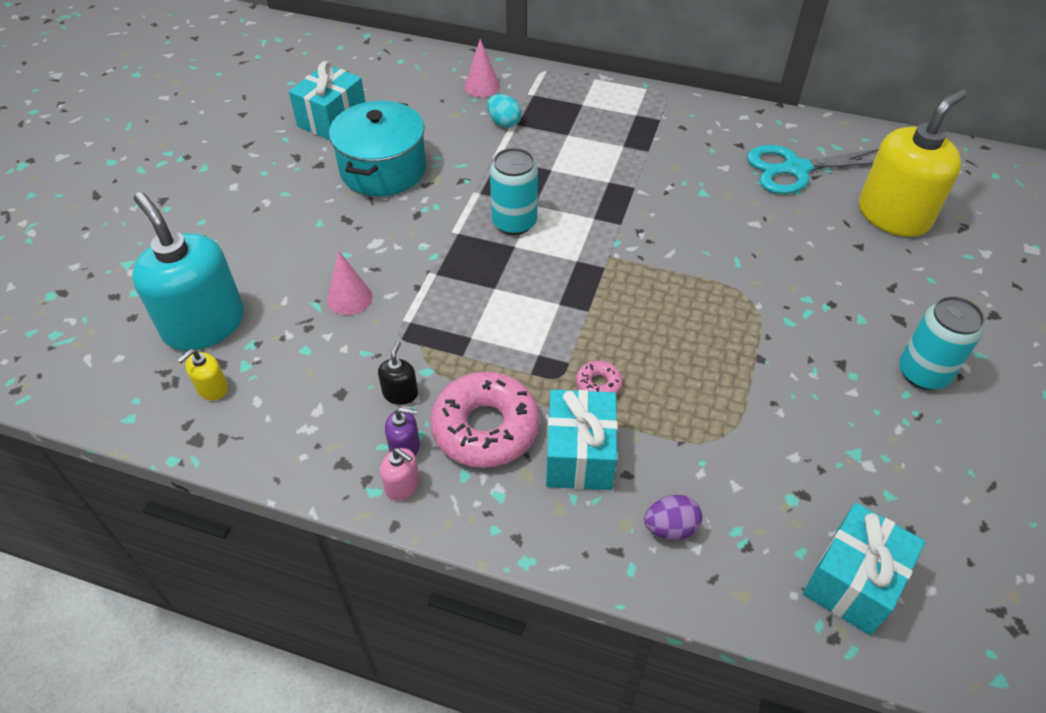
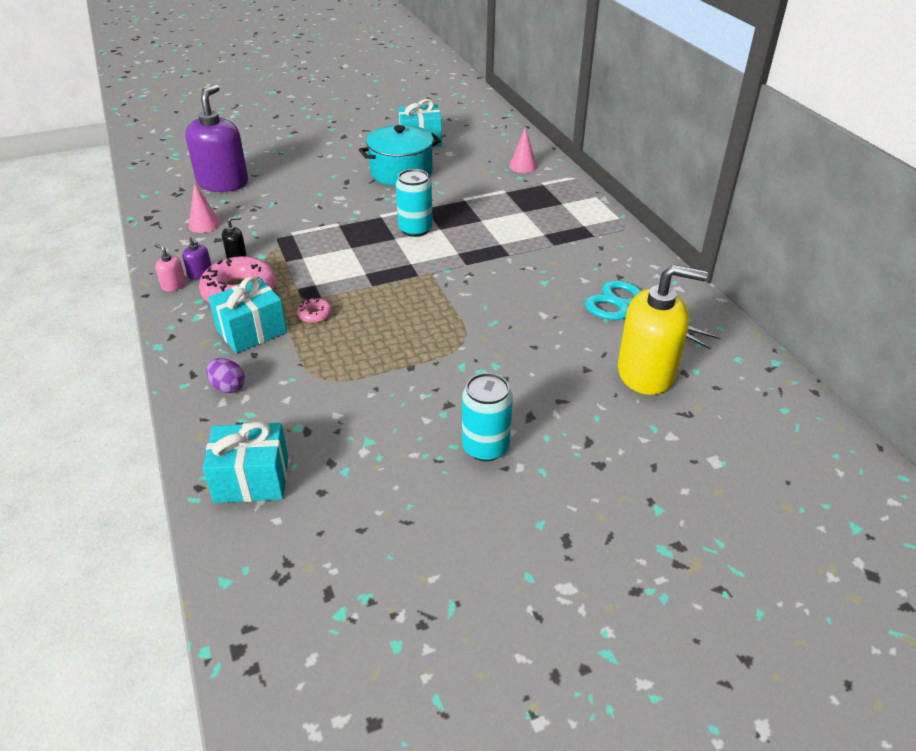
camera: 50 degrees right, 10 degrees down
(204, 324) = (223, 183): turquoise soap dispenser -> purple soap dispenser
(212, 388) = (184, 205): yellow soap dispenser -> none
(349, 298) = (288, 210): pink cone -> pink cone (204, 224)
(402, 485) = (174, 285): pink soap dispenser -> pink soap dispenser turned 135 degrees clockwise
(504, 122) = (500, 187): turquoise egg -> none

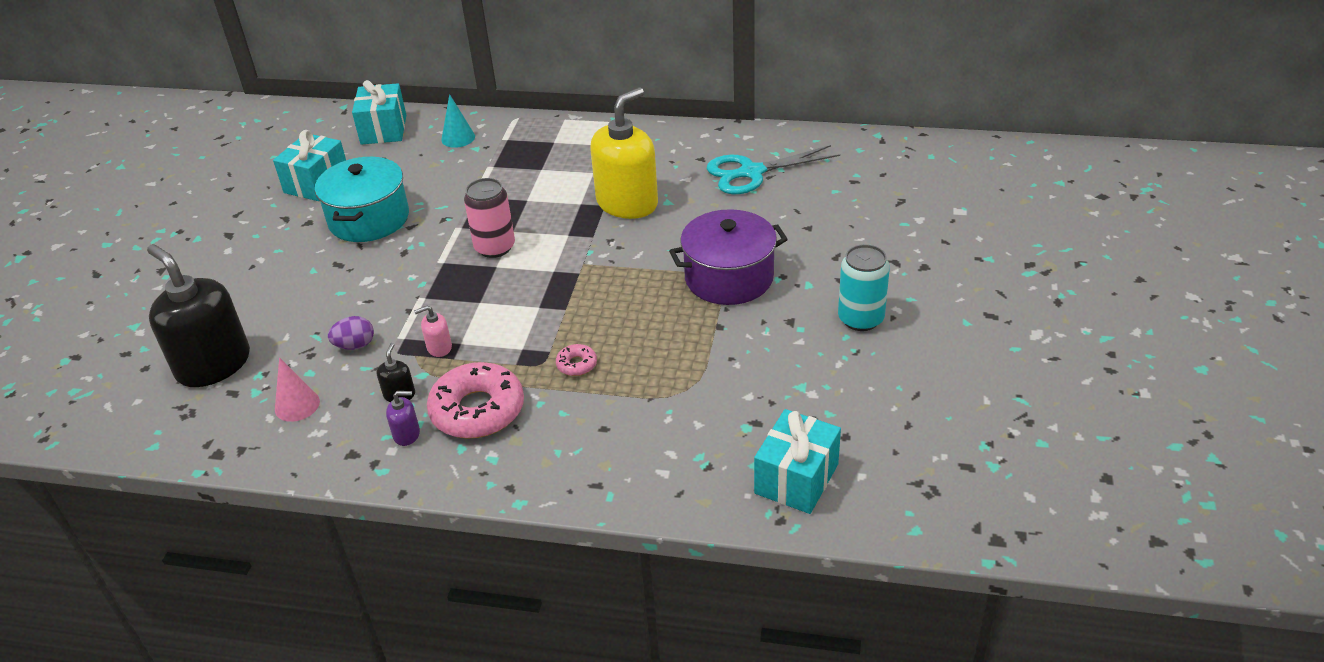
camera: 55 degrees left, 0 degrees up
(174, 285) = (407, 463): pink soap dispenser -> pink soap dispenser (439, 347)
(223, 183) = (213, 364): purple soap dispenser -> black soap dispenser
(228, 387) = (642, 462): purple egg -> purple egg (355, 345)
(251, 331) = (562, 419): turquoise gift -> turquoise gift (383, 129)
(415, 229) = (495, 247): turquoise can -> pink can
(476, 349) = (729, 278): none -> purple pot
(523, 166) = (458, 138): pink cone -> turquoise cone
(646, 373) = (838, 199): yellow soap dispenser -> yellow soap dispenser (627, 203)

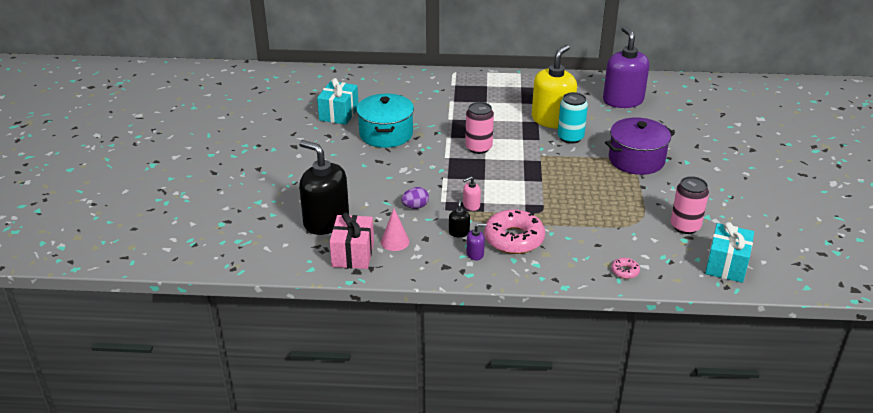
camera: 10 degrees left, 5 degrees down
(226, 423) = (353, 254): none -> pink gift
(383, 129) = (368, 81): turquoise gift -> none
(458, 138) = (421, 85): turquoise cone -> none
(576, 364) = (564, 211): pink donut -> pink donut (625, 271)
(751, 172) = (623, 100): turquoise scissors -> purple soap dispenser
(757, 402) = (685, 226): none -> pink can
(860, 319) = (727, 179): turquoise can -> turquoise can (570, 137)

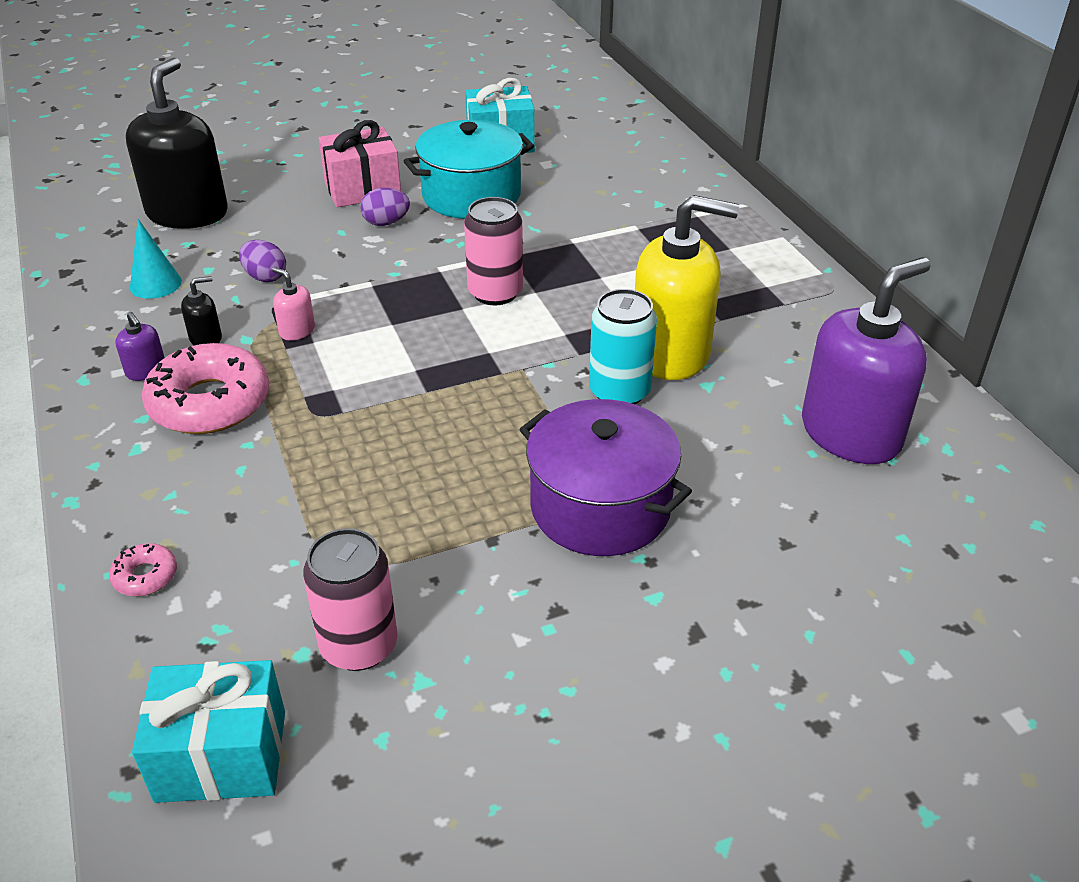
camera: 65 degrees right, 5 degrees up
(353, 254) = (109, 257): pink gift -> pink gift (362, 189)
(391, 162) = (386, 222): none -> purple egg
(395, 241) = (155, 284): pink cone -> turquoise cone

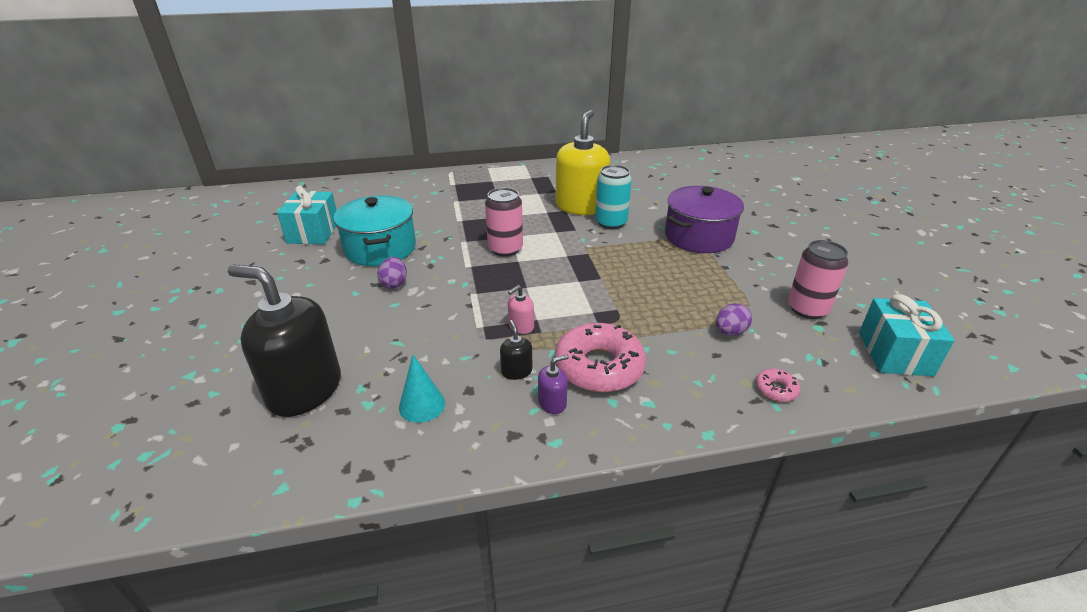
camera: 80 degrees left, 5 degrees down
(265, 277) = (441, 341): purple egg -> purple egg (730, 332)
(362, 189) = (335, 292): pink gift -> none
(851, 433) = (647, 178): purple soap dispenser -> none

